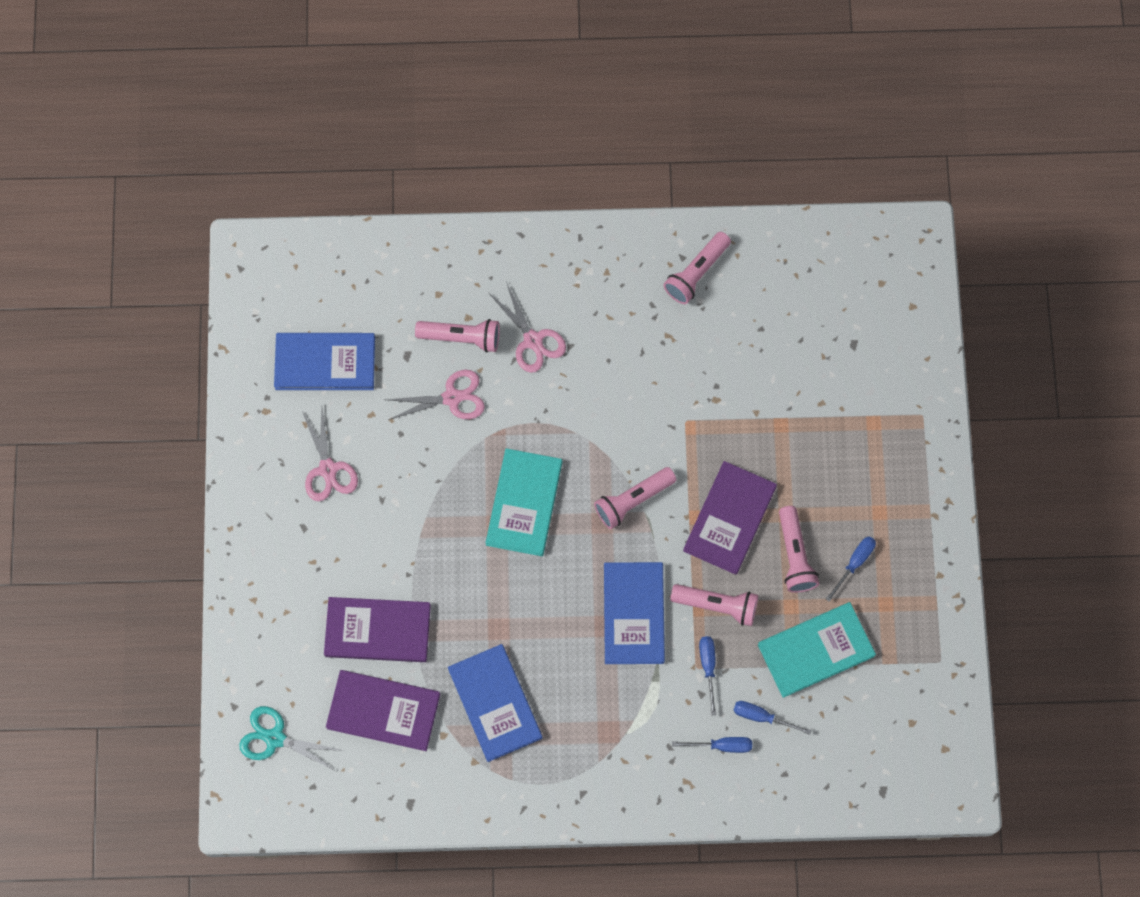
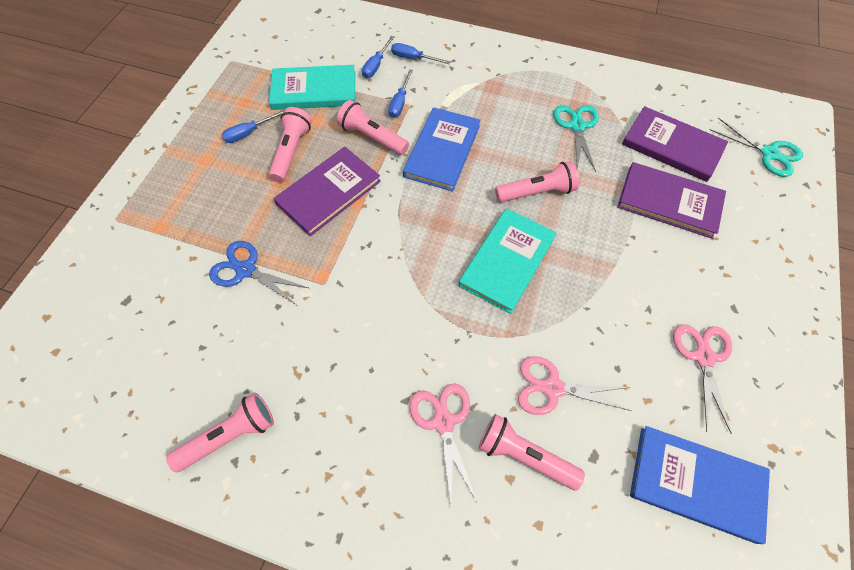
camera: 160 degrees left, 10 degrees down
(495, 703) = (577, 126): blue book -> turquoise scissors
(633, 500) = (405, 232): pink flashlight -> pink flashlight (537, 192)
(762, 717) = (376, 65): blue screwdriver -> blue screwdriver turned 75 degrees clockwise
(764, 409) = (246, 270): none -> blue scissors

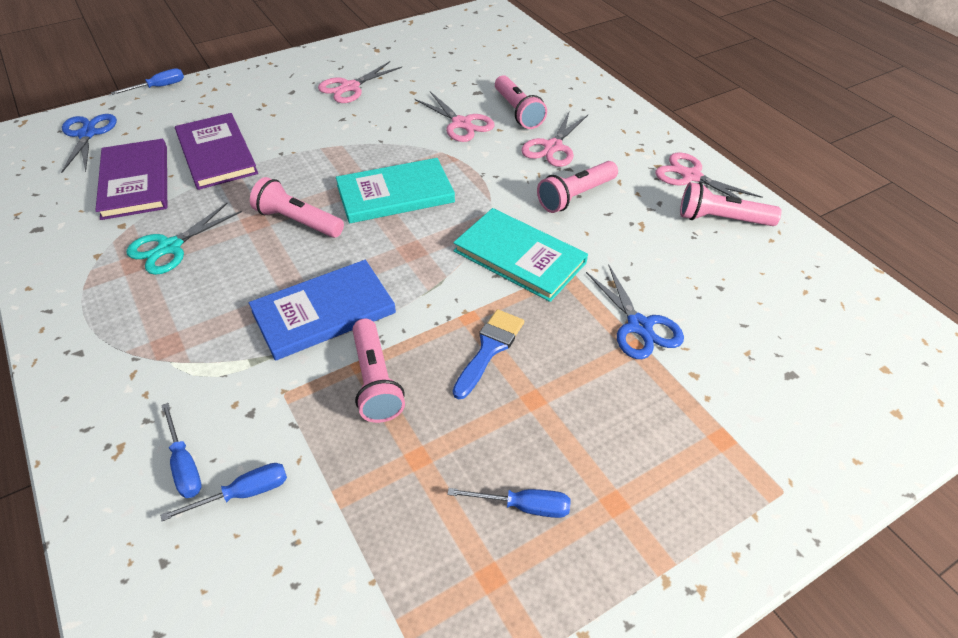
camera: 140 degrees left, 15 degrees down
(286, 484) = (691, 176): none -> pink scissors
(291, 151) = (488, 432): pink flashlight -> pink flashlight (575, 196)
(314, 90) = (371, 516): turquoise book -> turquoise book (519, 257)
(328, 192) = (489, 349): purple book -> blue brush
(400, 103) = (290, 405): blue screwdriver -> blue screwdriver (159, 87)
(696, 483) = (437, 61): blue book -> none
(769, 153) = (87, 134): turquoise scissors -> blue scissors

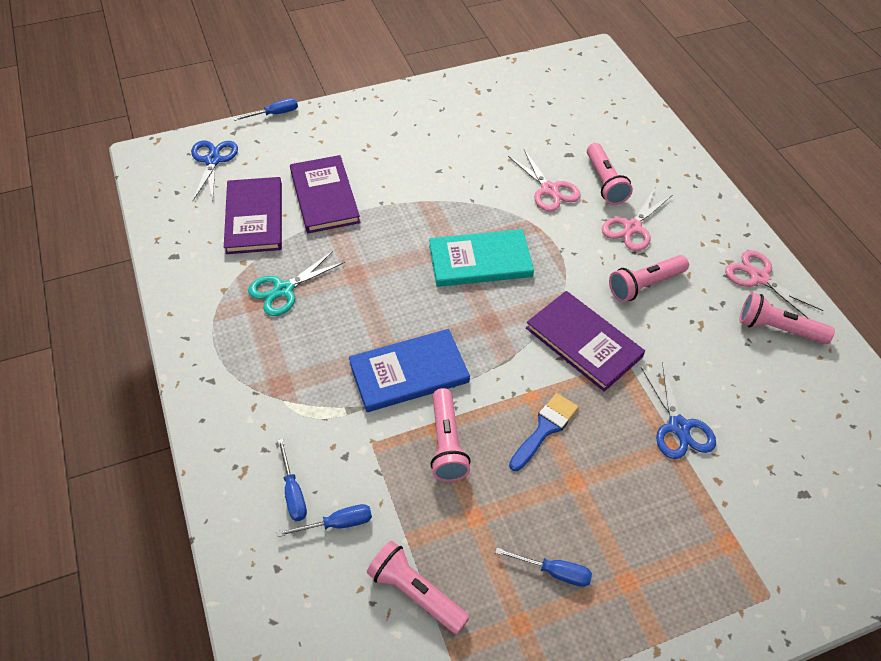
camera: 10 degrees right, 5 degrees up
(298, 221) = (392, 278): pink flashlight -> pink flashlight (416, 592)
(350, 87) = (449, 134): pink scissors -> none
(519, 257) = (583, 342): turquoise book -> purple book

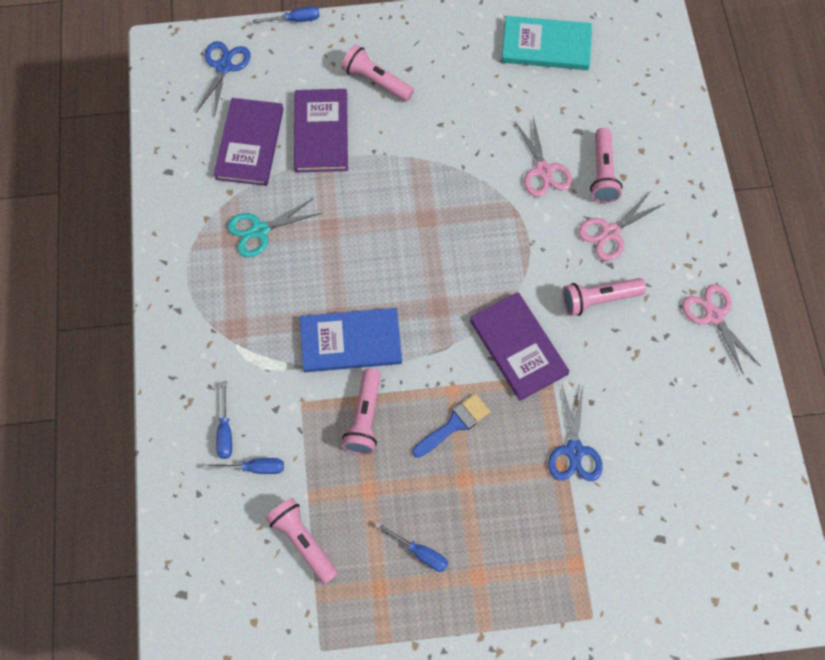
camera: 15 degrees right, 15 degrees up
(480, 261) = (449, 238): turquoise book -> turquoise book (546, 46)
(778, 329) = (708, 375): pink flashlight -> pink flashlight (376, 81)

